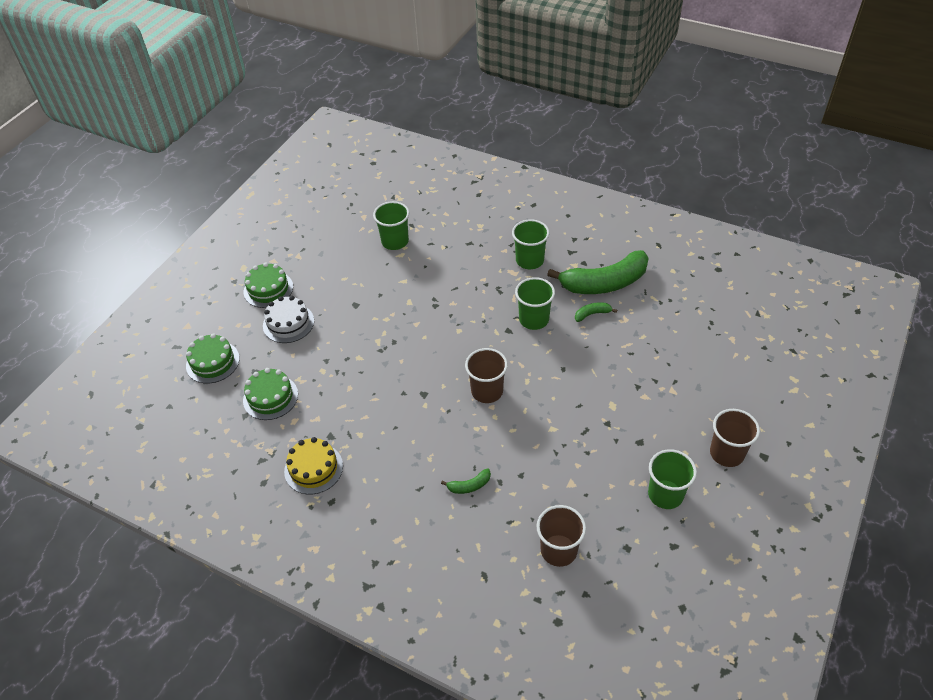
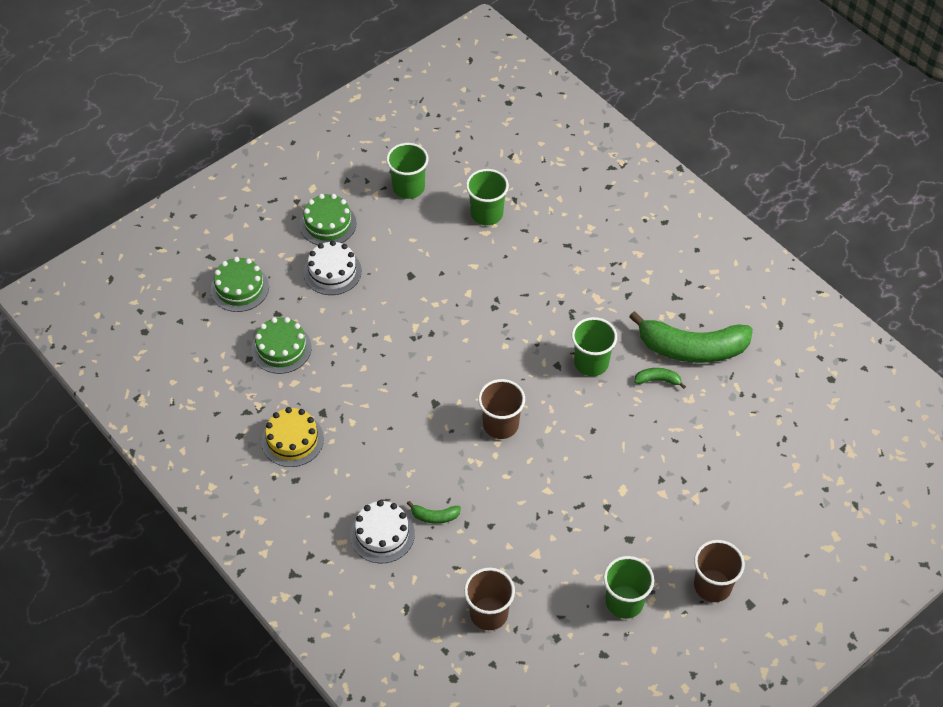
camera: 20 degrees right, 5 degrees up
(431, 518) = (382, 534): none -> white cake
(529, 260) = (623, 291): green cup -> green cup (408, 188)

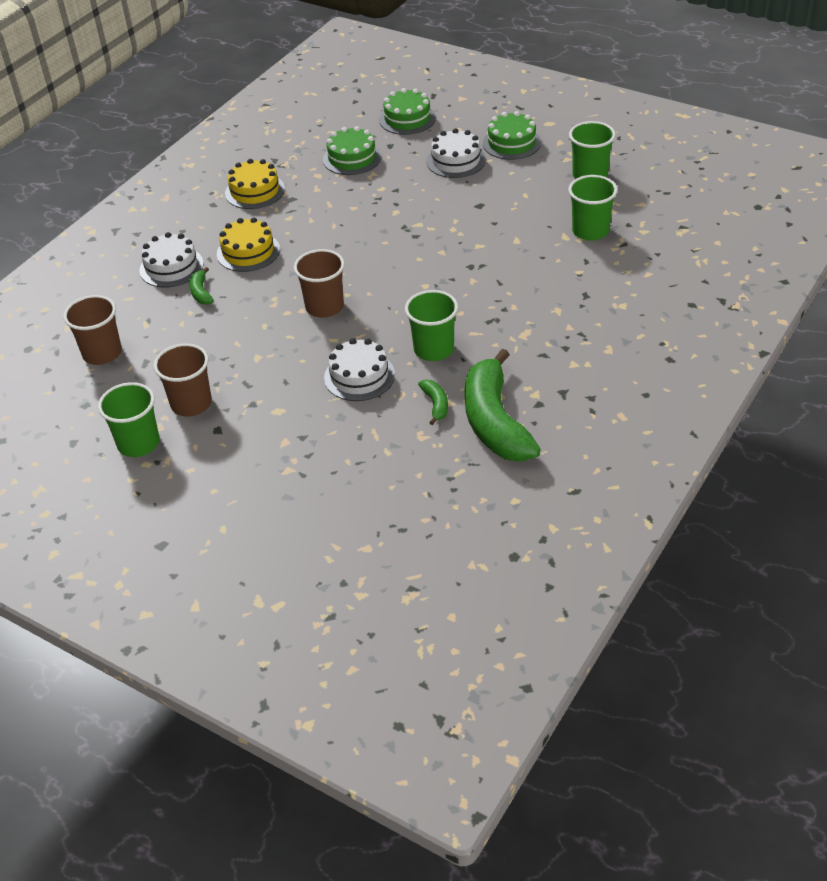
camera: 75 degrees right, 10 degrees down
(390, 466) = (248, 252): none -> yellow cake
(603, 422) = (359, 376): none -> white cake
(712, 586) = (176, 508): brown cup -> brown cup (191, 404)

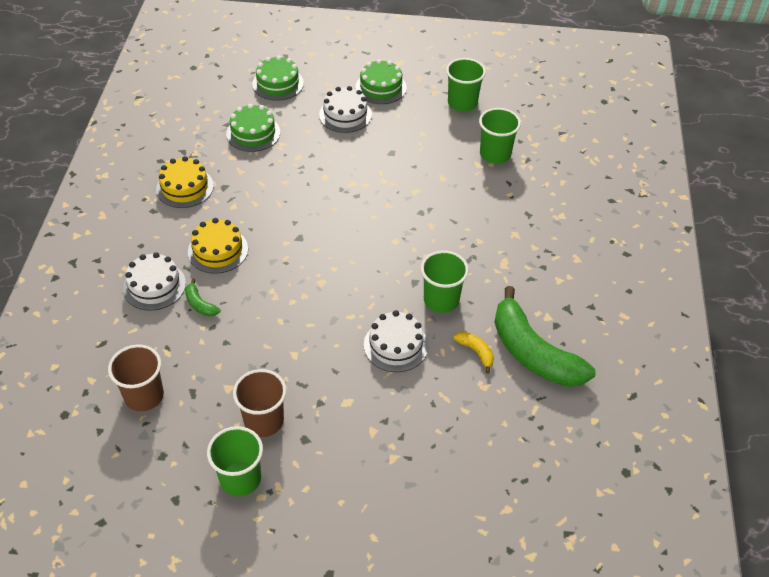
camera: 30 degrees left, 5 degrees up
(324, 307) = (322, 286): brown cup -> none
(435, 404) = (476, 352): green banana -> yellow banana

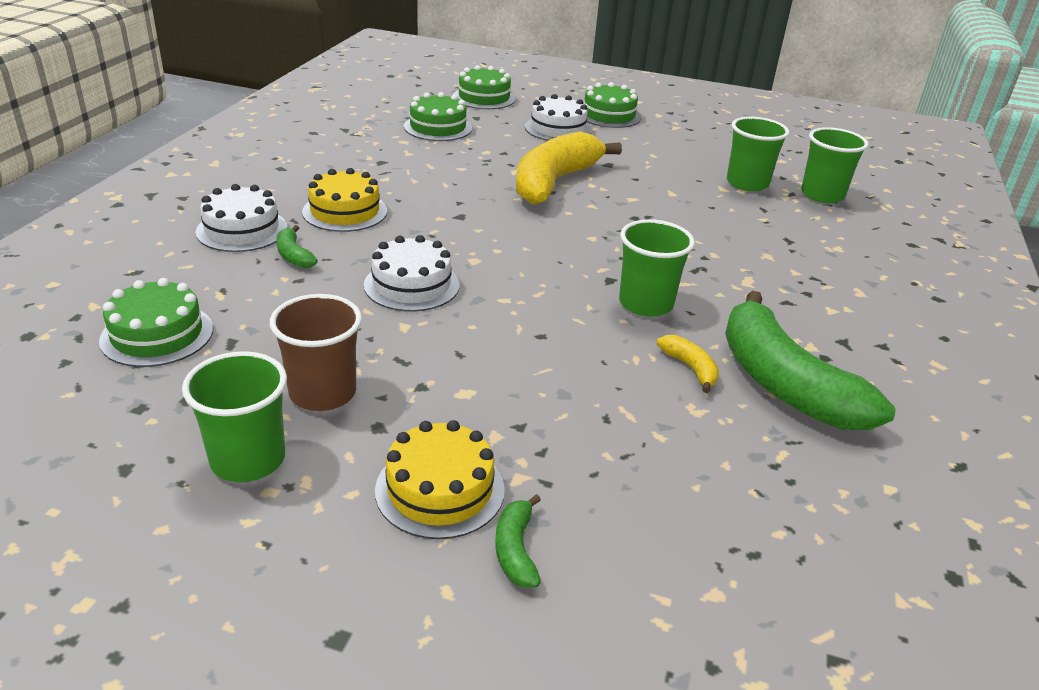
camera: 10 degrees right, 15 degrees down
(144, 396) = (157, 334): brown cup -> green cake
(184, 187) = (331, 155): yellow cake -> yellow cake (440, 489)
(356, 183) = (554, 182): none -> yellow banana
(396, 345) = (563, 340): white cake -> white cake (411, 285)
(402, 505) = (516, 550): none -> green banana
(462, 103) = (709, 139): green cup -> green cup (822, 195)

